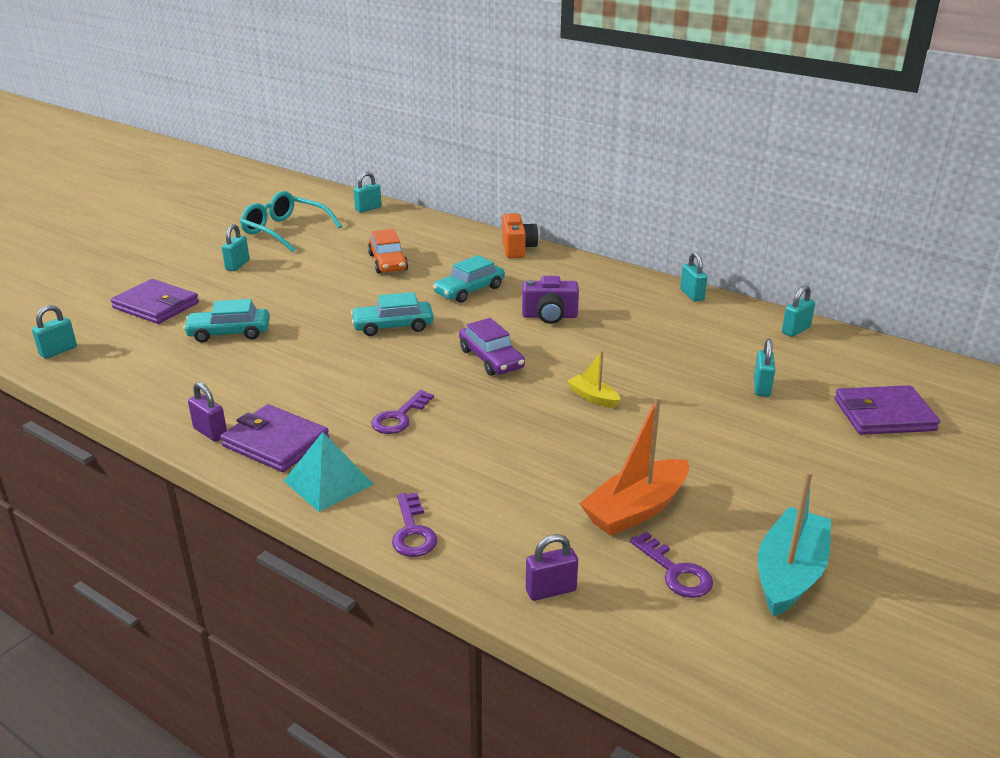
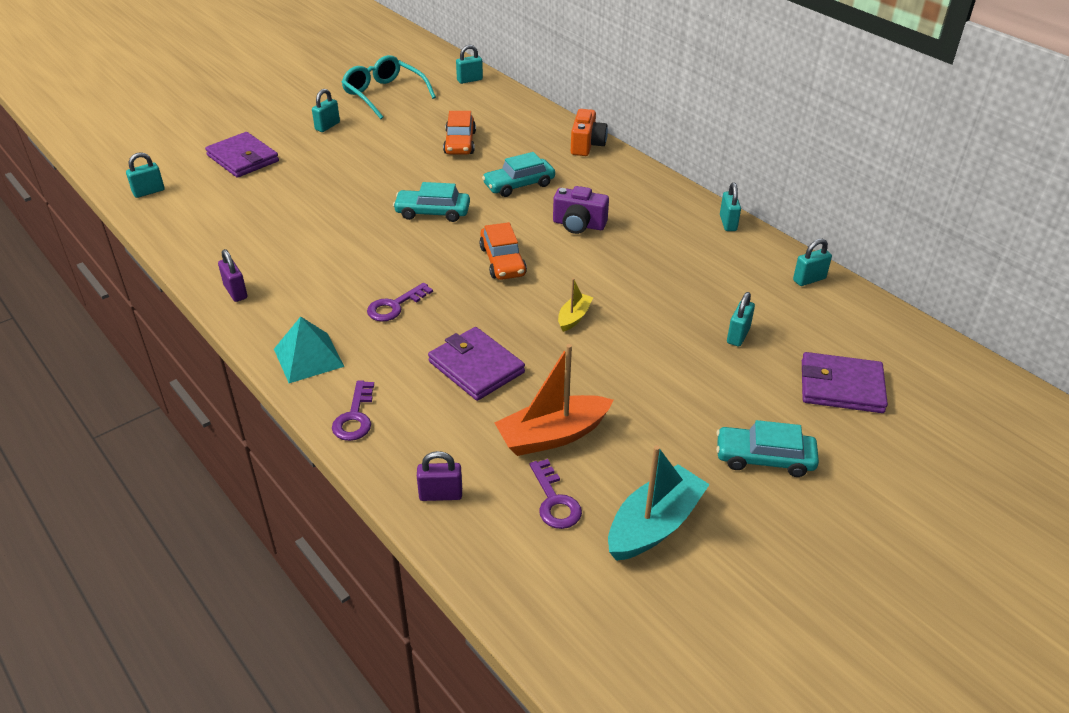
camera: 15 degrees right, 10 degrees up
(229, 333) = (291, 196): turquoise car -> turquoise car (764, 458)
(276, 442) = (283, 311): purple wallet -> purple wallet (476, 367)
(491, 359) = (502, 261): purple car -> orange car
(593, 397) = (574, 317): yellow boat -> yellow boat turned 60 degrees clockwise

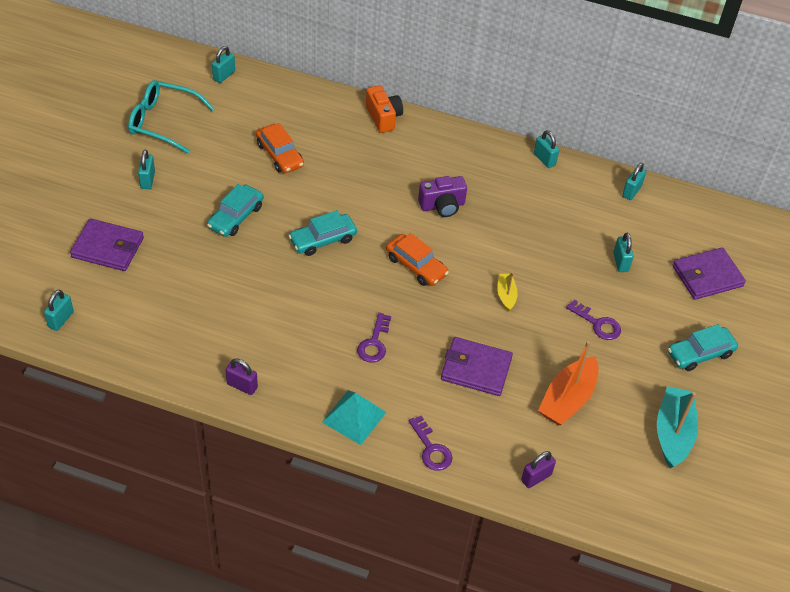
camera: 35 degrees left, 10 degrees up
(519, 185) = (365, 182): turquoise car -> turquoise car (236, 217)
(555, 501) = (606, 446): purple key -> purple key (597, 324)

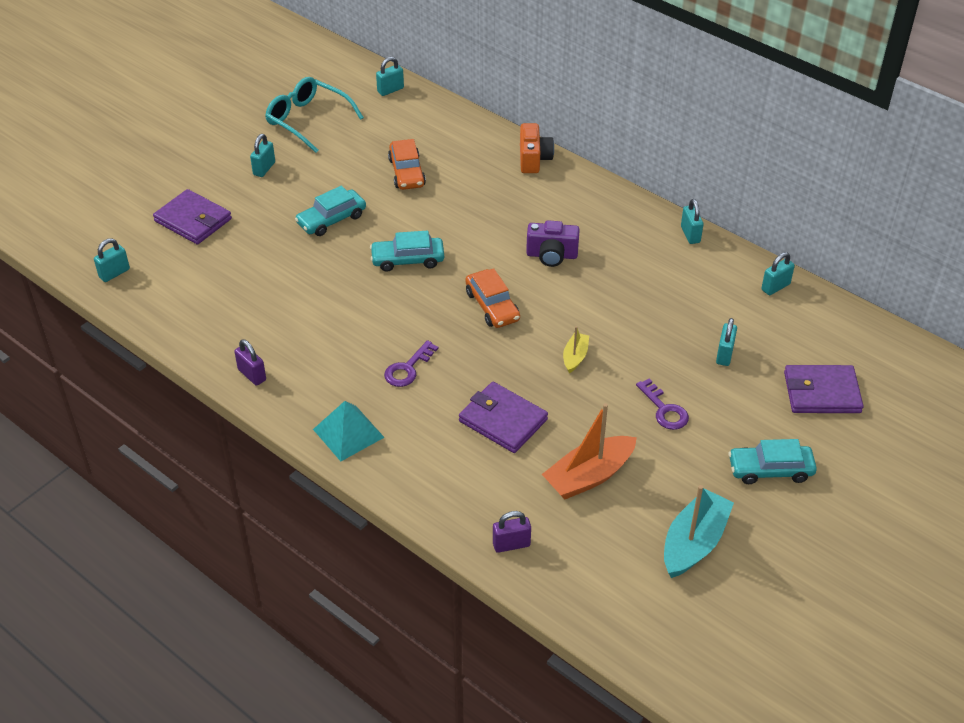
camera: 25 degrees right, 5 degrees down
(431, 449) = (412, 485): purple key -> none

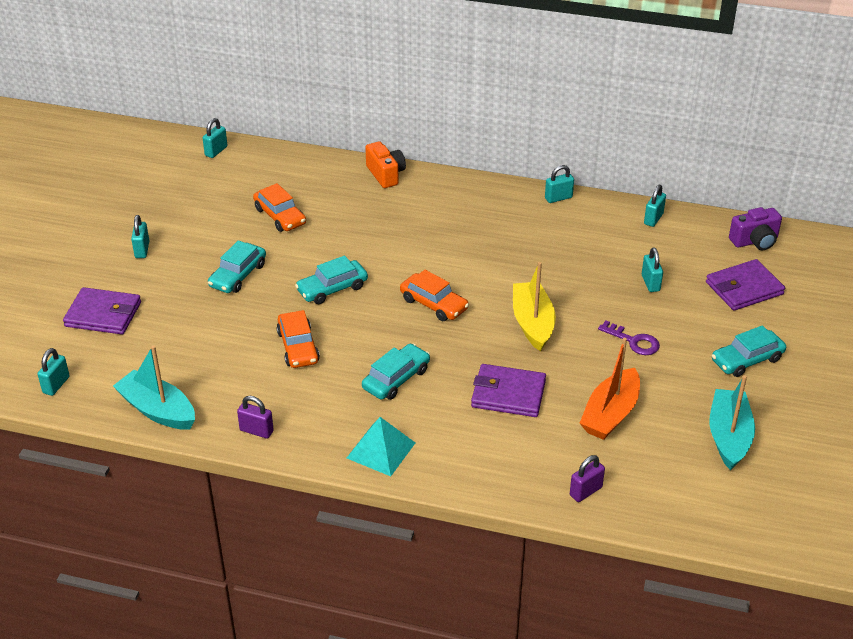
camera: 25 degrees left, 5 degrees down
(181, 326) = (157, 410): none -> turquoise boat
(308, 120) = (155, 197): turquoise glasses -> none
(340, 307) = (298, 347): none -> orange car
(408, 368) = (396, 379): purple key -> turquoise car
(551, 255) = (456, 248): purple camera -> purple camera (755, 241)
(575, 357) = (532, 323): yellow boat -> yellow boat, size x1.90
(690, 234) = (558, 198): turquoise padlock -> turquoise padlock turned 75 degrees counterclockwise

